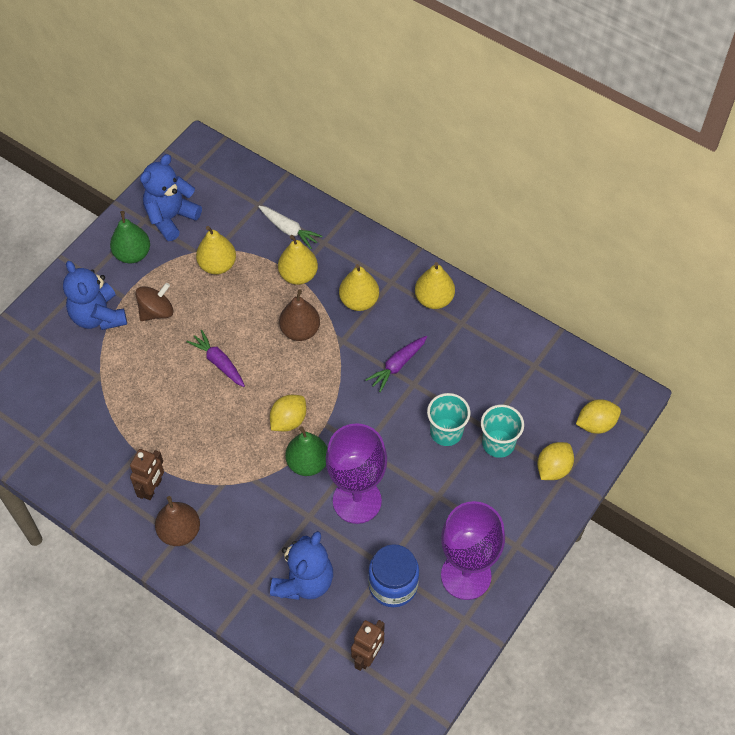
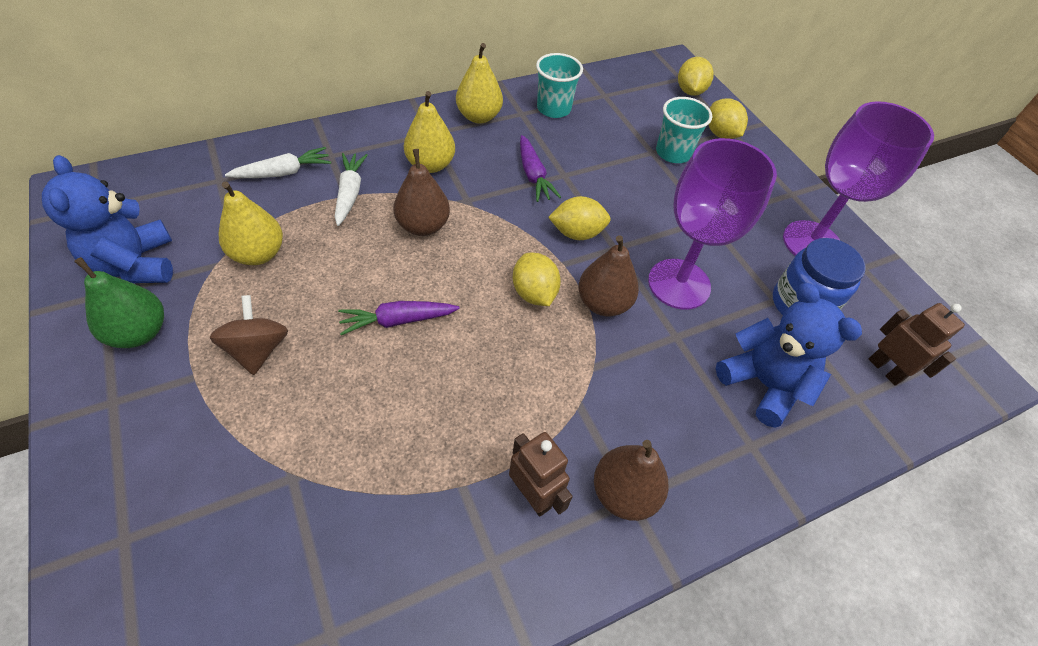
camera: 65 degrees left, 5 degrees down
(98, 316) = (191, 425): blue teddy bear -> none
(298, 275) = (350, 193): yellow pear -> white carrot
(307, 463) = (603, 303): green pear -> brown pear
(359, 419) = (577, 233): none -> yellow lemon
(446, 432) = (637, 179): turquoise cup -> turquoise cup (554, 109)

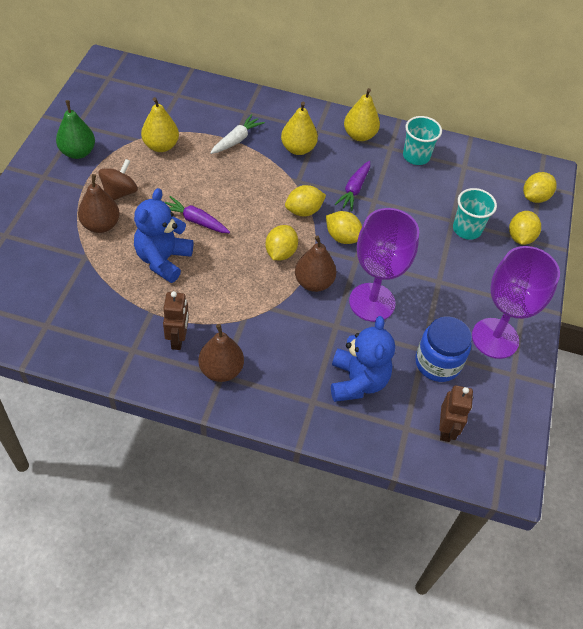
camera: 40 degrees right, 0 degrees up
(136, 264) = (102, 118): blue teddy bear -> blue teddy bear (163, 260)
(283, 172) = (213, 108): white carrot -> none
(423, 226) = (258, 181): brown pear -> brown pear (101, 225)
(508, 229) = (304, 211): none -> yellow lemon

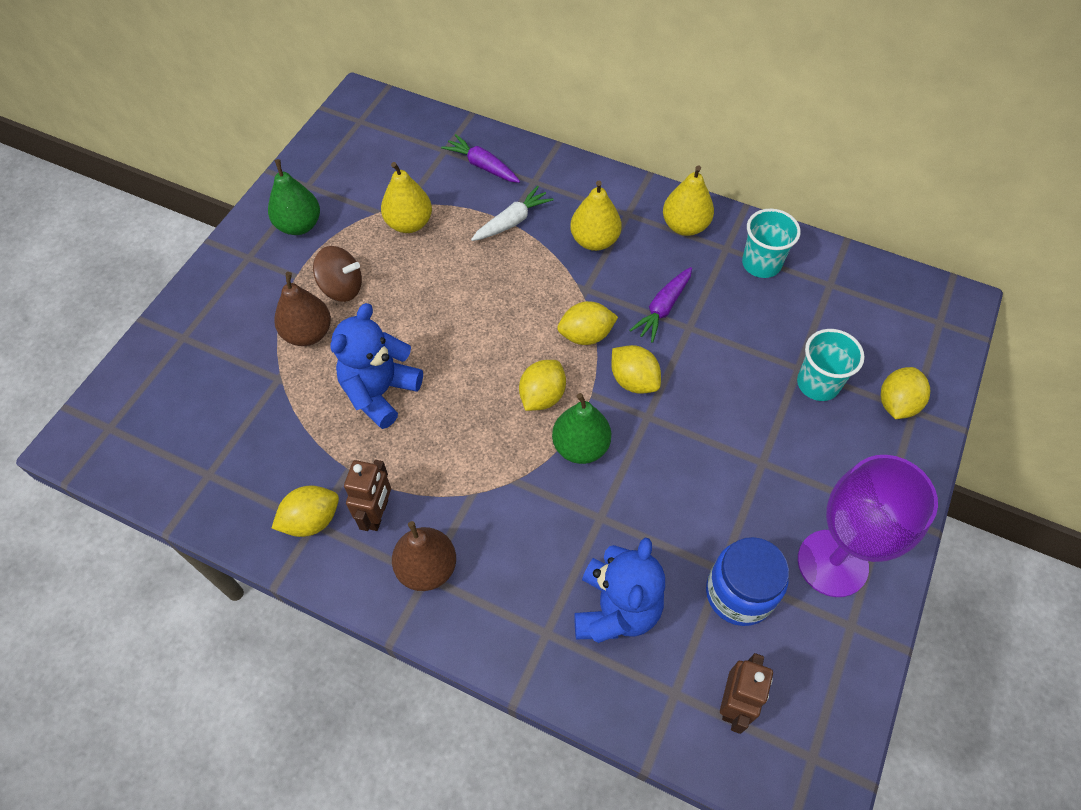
camera: 15 degrees right, 5 degrees up
(119, 192) = (342, 288): brown spinning top -> brown spinning top turned 60 degrees clockwise
(195, 221) = (434, 337): purple carrot -> purple carrot (482, 166)
(313, 282) = (580, 446): brown pear -> green pear
(372, 302) = (658, 486): purple goblet -> none
(534, 197) = (929, 342): yellow lemon -> yellow lemon (311, 520)

